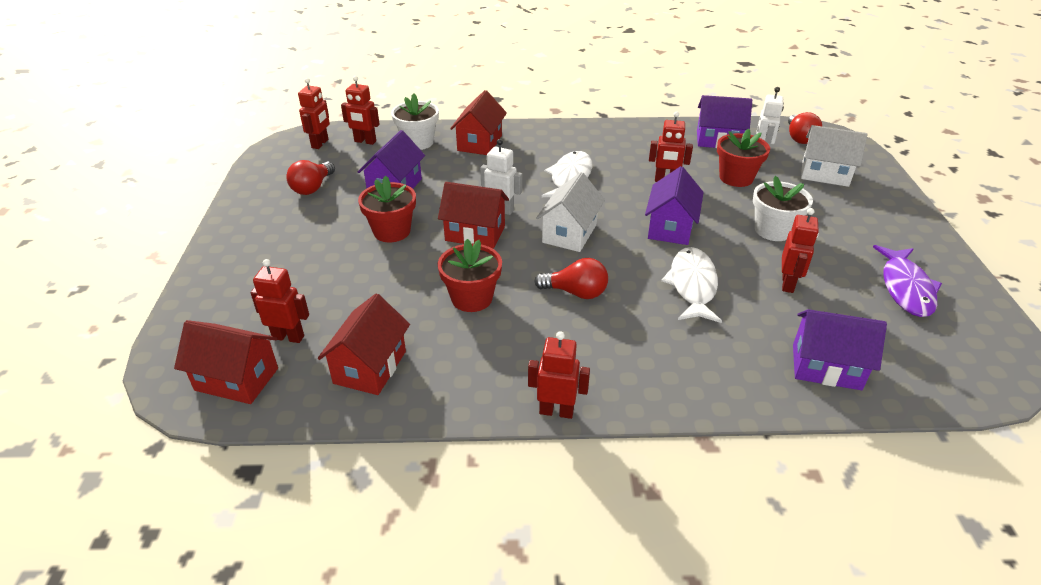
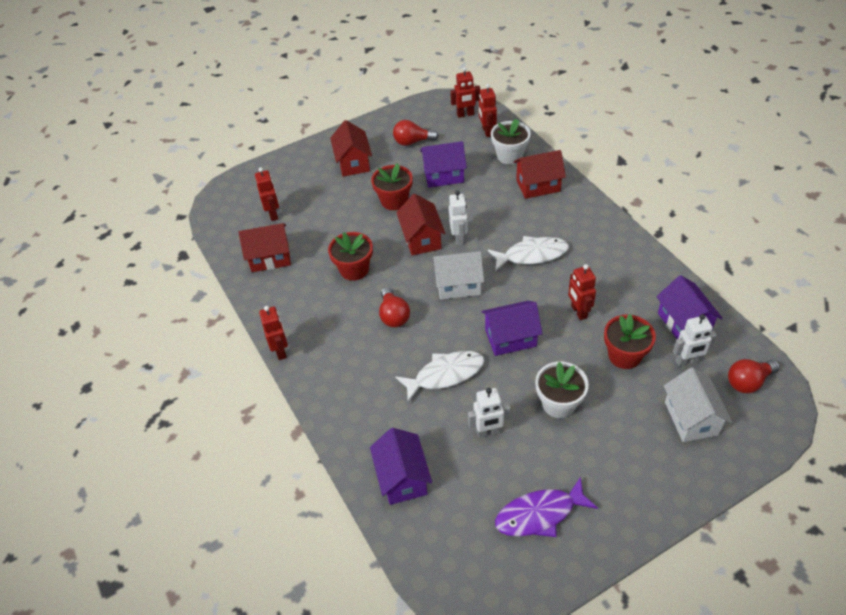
camera: 65 degrees right, 10 degrees up
(237, 379) = (233, 215): red house -> red house (353, 163)
(788, 284) = (488, 432): red robot -> white robot

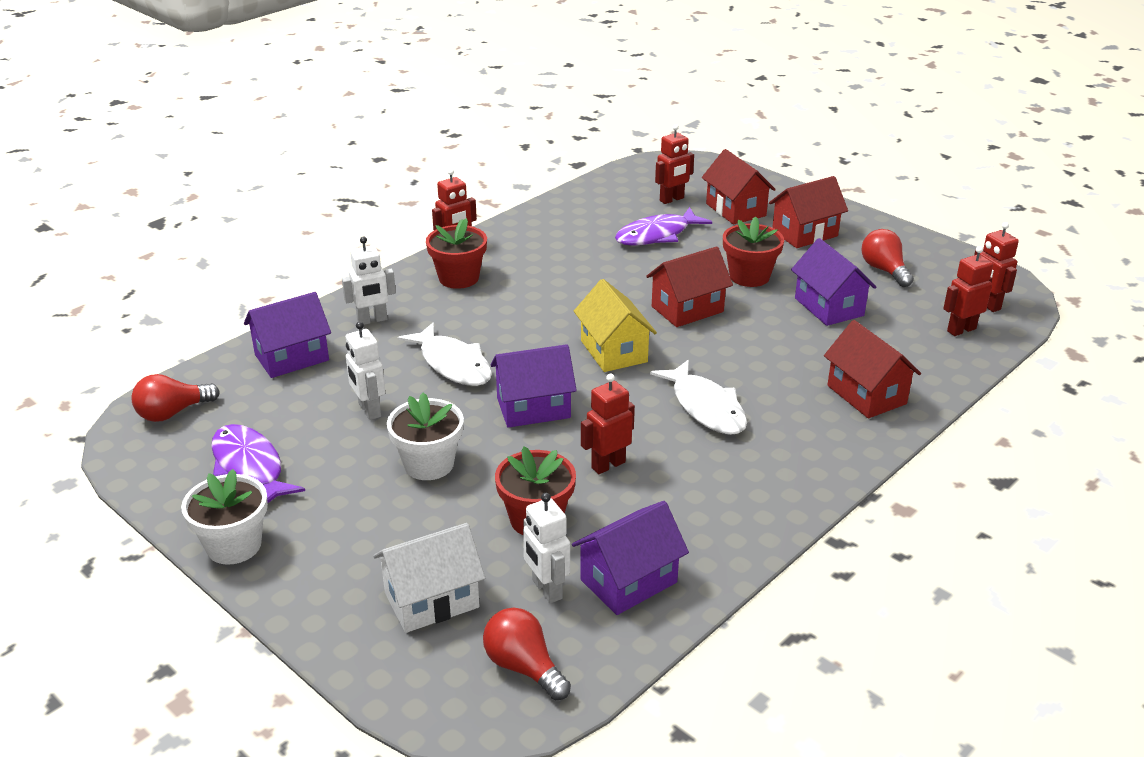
camera: 70 degrees right, 15 degrees down
(270, 258) = (597, 212): red house -> red house (735, 210)
(320, 233) = (657, 235): none -> purple fish
(354, 269) = (605, 270): red flower pot -> red flower pot (458, 278)
(393, 316) = (538, 311): red light bulb -> red light bulb (173, 413)
(458, 285) = (613, 351): white house -> yellow house
(459, 238) = (705, 339): white robot -> white robot (372, 320)
(509, 156) = (919, 358): white flower pot -> white flower pot (234, 545)
(510, 338) = (533, 408): purple house -> purple house turned 75 degrees counterclockwise

